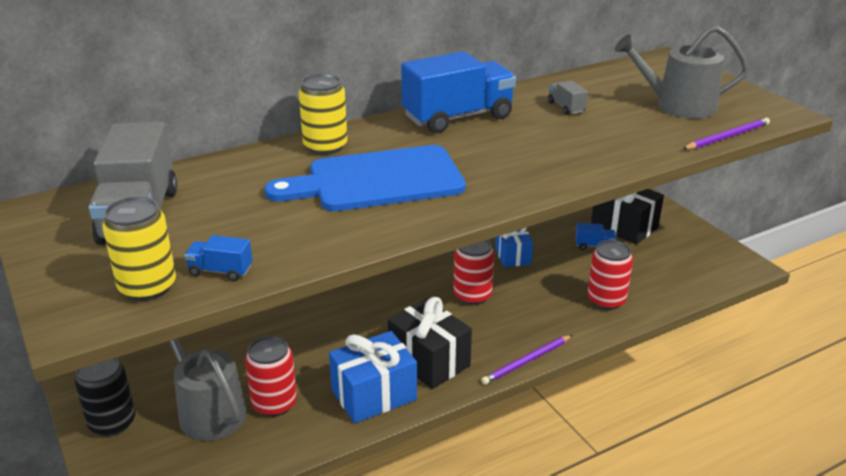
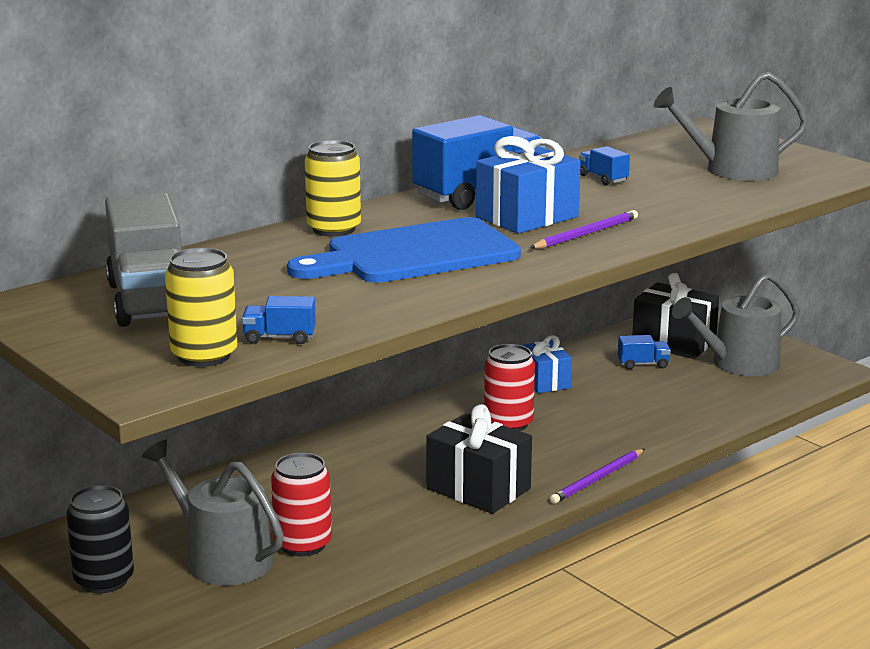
camera: 10 degrees left, 10 degrees down
(374, 395) = (423, 525): blue gift -> blue gift (527, 217)
(566, 107) = (603, 179): grey truck -> blue truck
(606, 300) = (674, 415): red can -> none
(670, 253) = (738, 364): none -> grey watering can
(727, 137) = (797, 194): purple pencil -> purple pencil (586, 234)

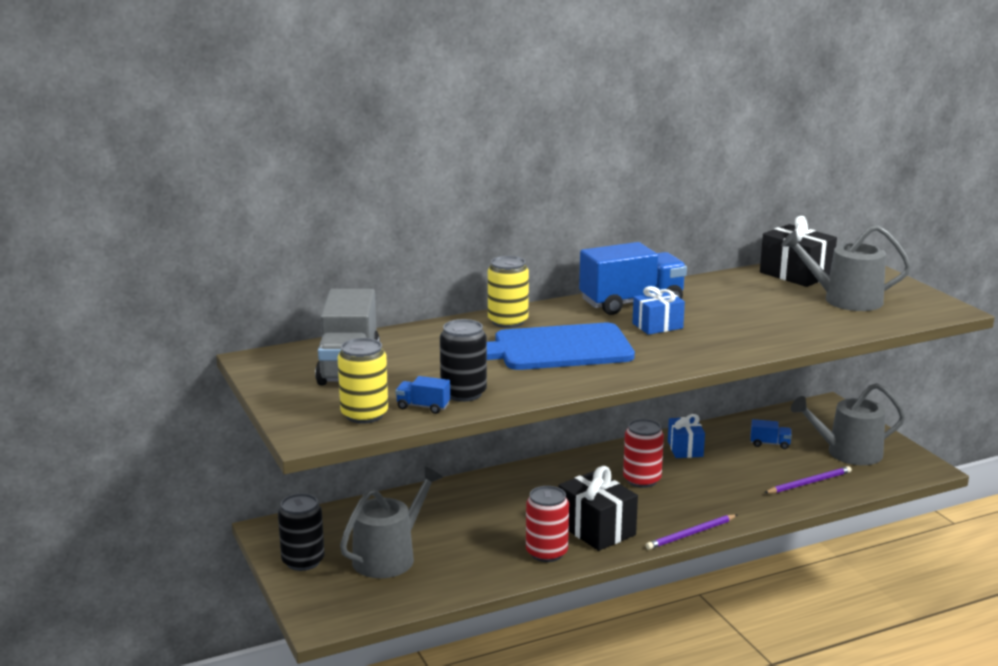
camera: 15 degrees right, 0 degrees up
(221, 558) = (389, 557): grey watering can -> grey watering can turned 75 degrees clockwise
(303, 544) = (450, 554): red can -> red can (546, 553)
(325, 317) = (463, 393): none -> black can
(527, 217) = (657, 326): blue gift -> blue gift, size x0.64
(586, 234) = (695, 345): purple pencil -> purple pencil (809, 483)
(603, 179) = (736, 298): blue truck -> none
(674, 343) = (803, 428): black gift -> black gift (796, 274)

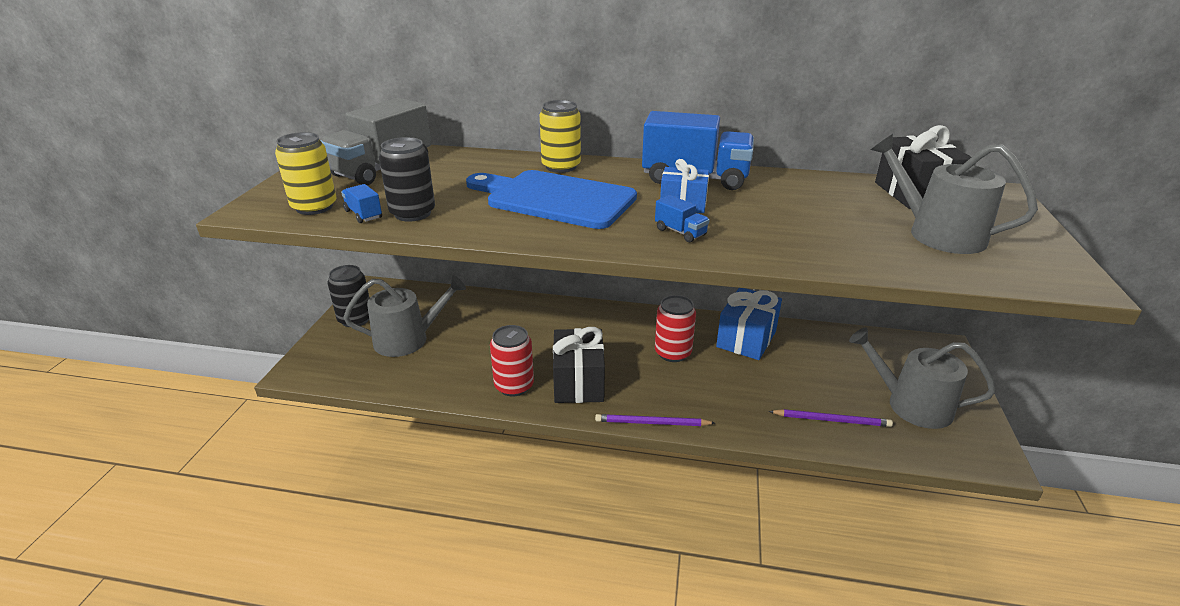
camera: 35 degrees right, 10 degrees up
(685, 449) = (746, 339): blue gift -> blue gift, size x1.56
(770, 444) = (835, 364): blue truck -> blue truck (680, 232)

